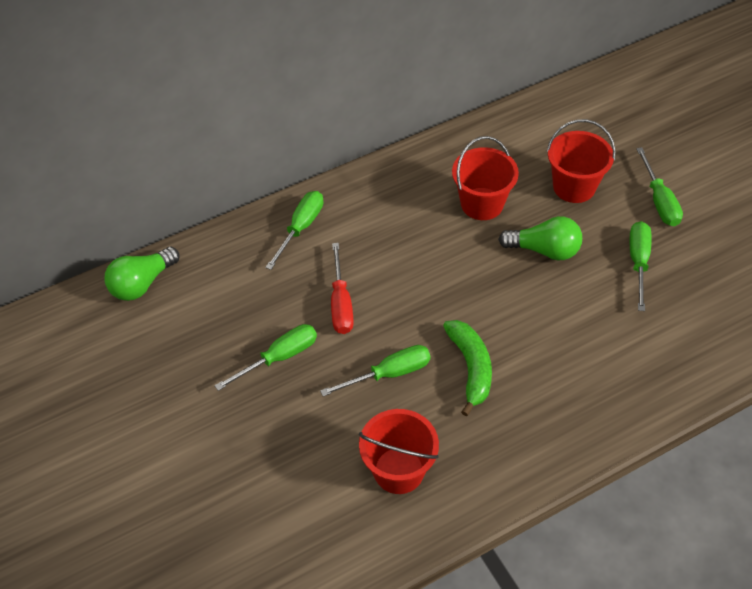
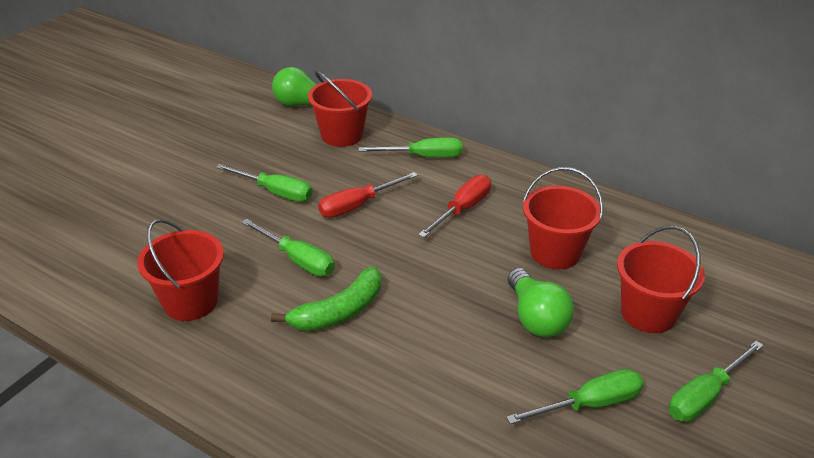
camera: 60 degrees right, 15 degrees down
(221, 273) = (342, 135): none -> red bucket
(393, 235) = (462, 209): none -> red screwdriver

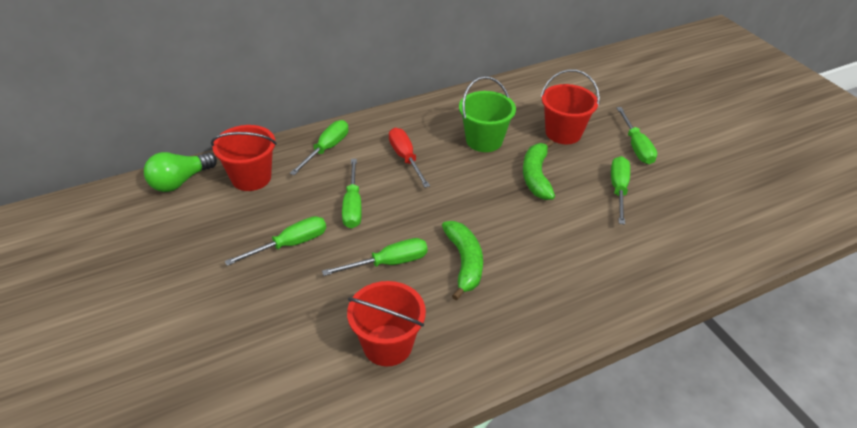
camera: 60 degrees left, 5 degrees up
(358, 205) = (353, 206): red screwdriver -> green screwdriver
(536, 318) = (536, 176): green light bulb -> green banana
(555, 252) = (484, 140): red bucket -> green bucket

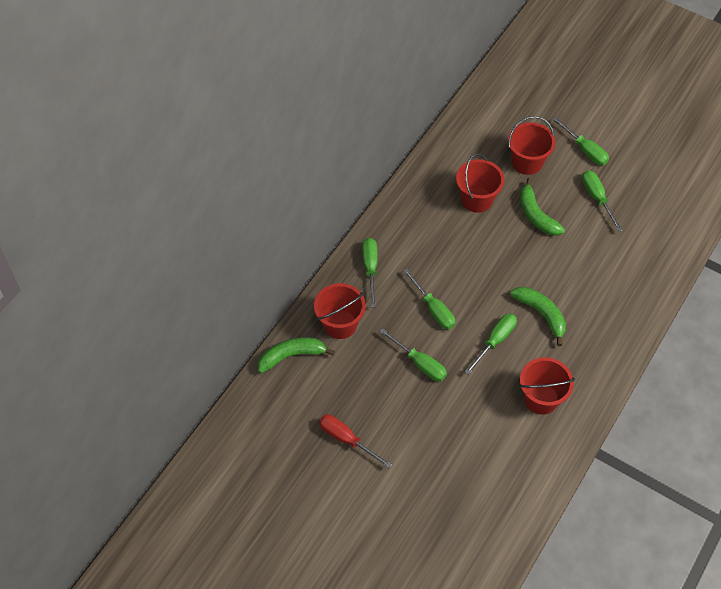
camera: 30 degrees left, 15 degrees up
(180, 181) = (291, 356): green light bulb -> green banana
(290, 244) = (419, 363): green screwdriver -> green screwdriver turned 105 degrees clockwise
(405, 158) = (434, 246): red screwdriver -> red screwdriver (346, 439)
(484, 140) = (477, 199): green bucket -> red bucket

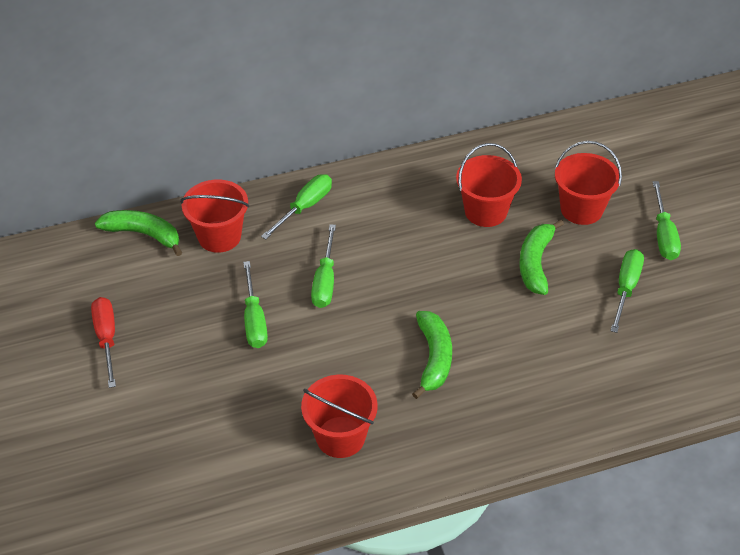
camera: 40 degrees right, 10 degrees down
(495, 341) = (354, 350): green screwdriver -> none

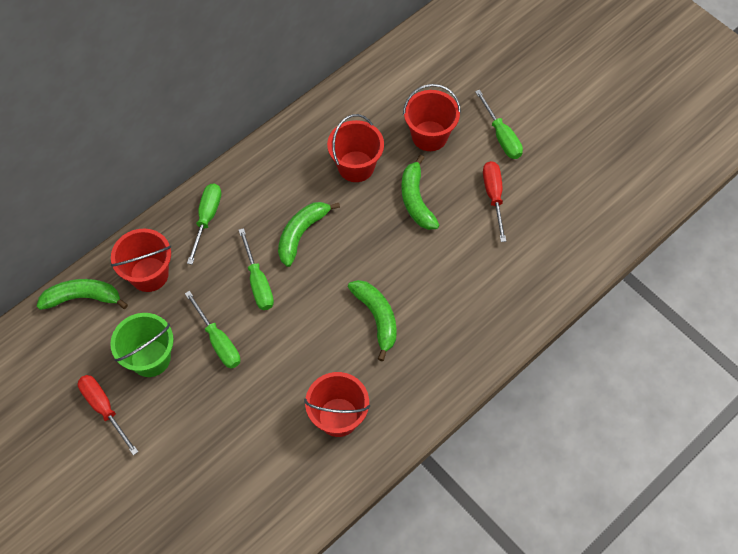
camera: 25 degrees left, 15 degrees up
(178, 310) = (150, 358): none -> green bucket
(394, 253) = (301, 233): none -> green banana
(626, 288) = (493, 196): green screwdriver -> red screwdriver

